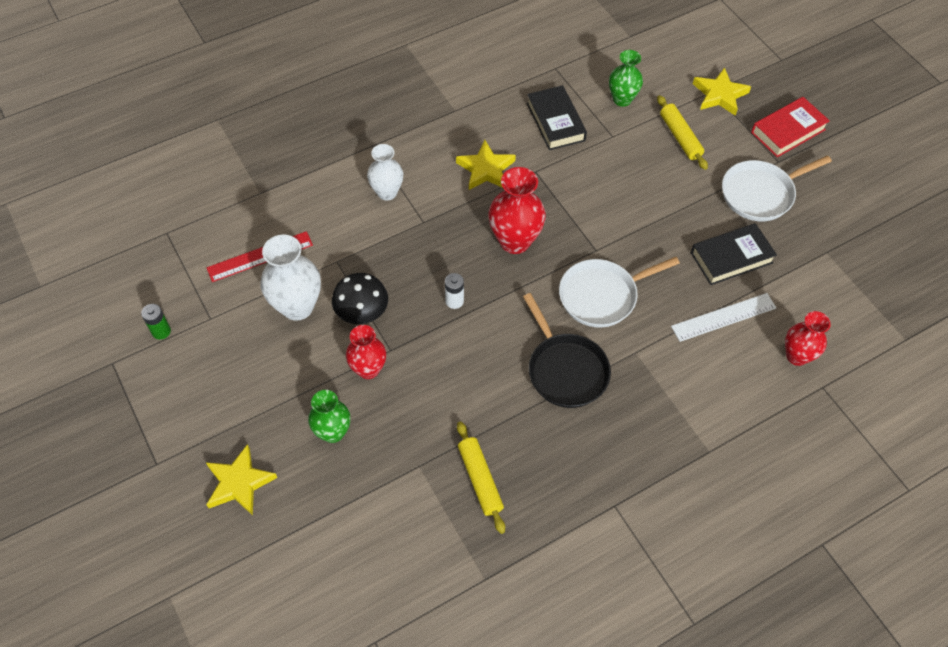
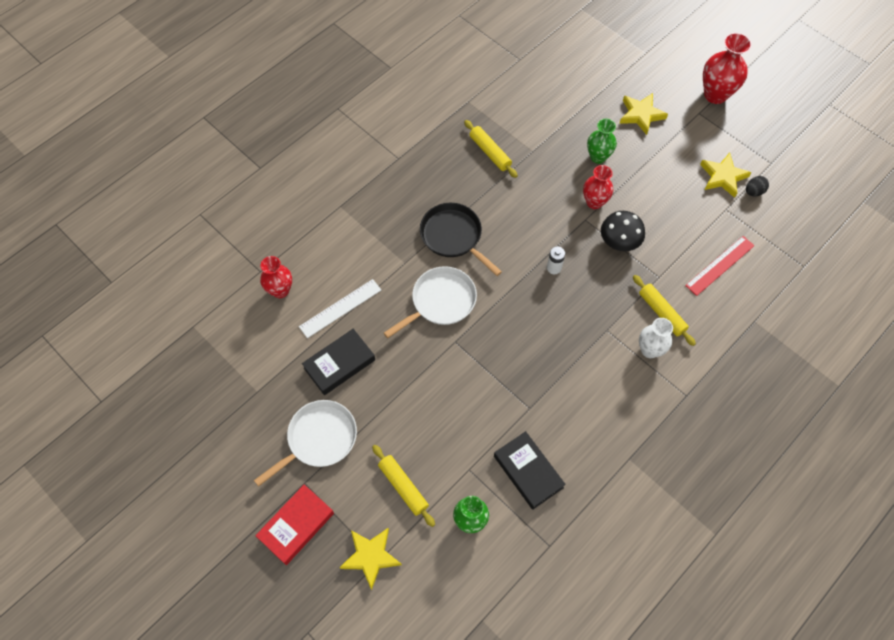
camera: 165 degrees right, 5 degrees up
(161, 331) = (753, 192): green battery -> black egg
(297, 306) = (668, 233): white vase -> none
(355, 224) = (661, 313): none -> yellow rolling pin
(486, 169) = (574, 397): yellow star -> yellow star (723, 177)
(515, 241) = (524, 332): red vase -> red vase (715, 94)

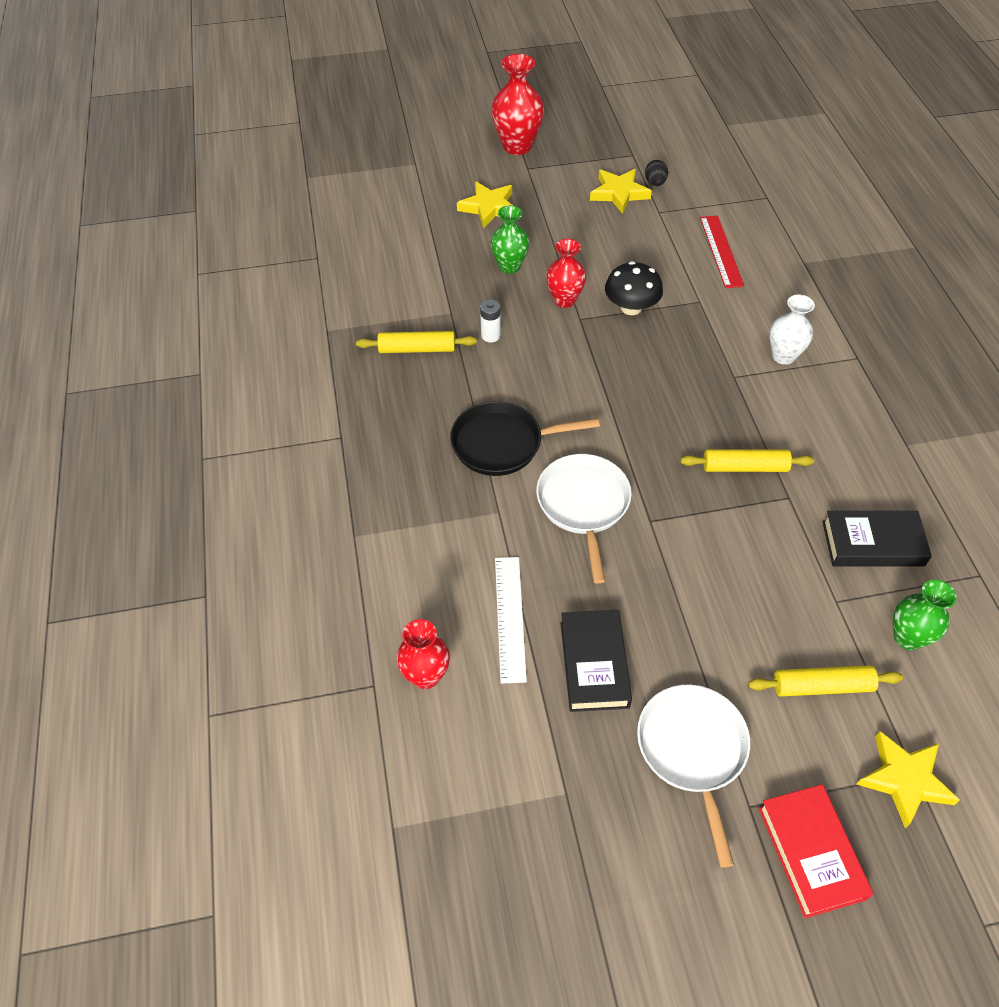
camera: 55 degrees left, 10 degrees down
(554, 268) = (620, 377): white battery -> white battery (490, 335)
(661, 313) = (745, 323): yellow rolling pin -> yellow rolling pin (744, 467)

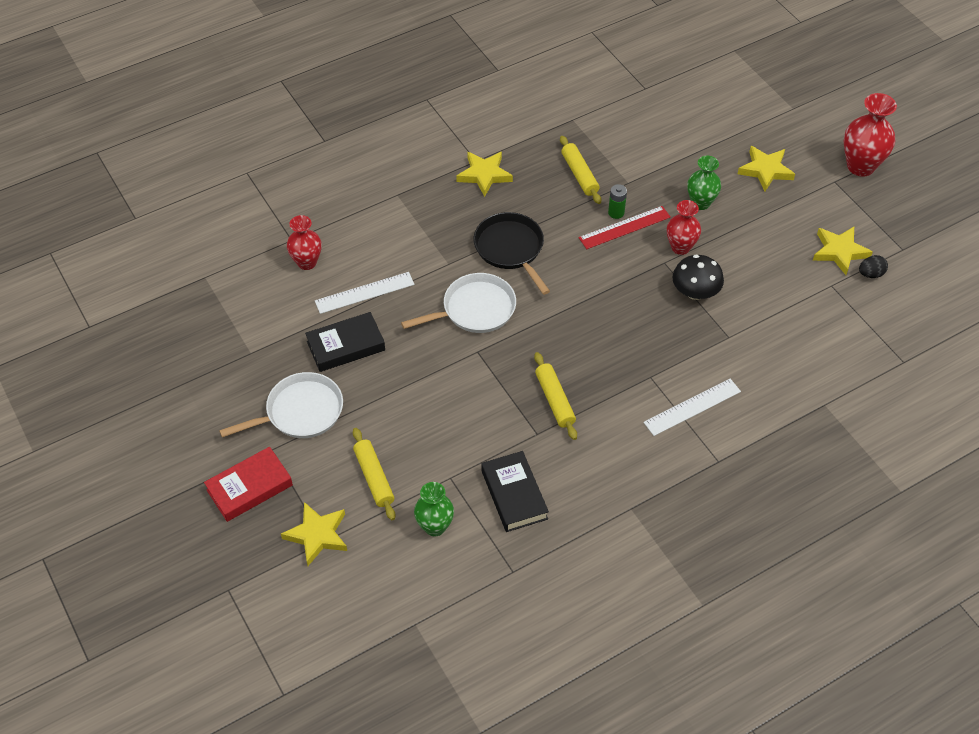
camera: 70 degrees right, 0 degrees up
(369, 436) = (484, 175): none -> yellow star
(490, 335) = (616, 213): white battery -> green battery
(721, 251) = (803, 340): red ruler -> red ruler (624, 227)
(783, 356) = (692, 407): white vase -> white ruler

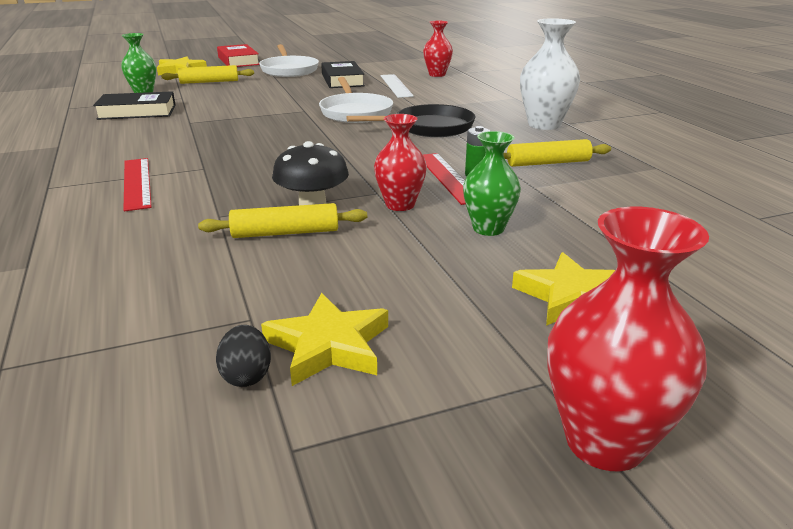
camera: 100 degrees right, 25 degrees down
(484, 175) = (544, 124): yellow star -> white vase
(554, 400) = (219, 130): yellow rolling pin -> yellow rolling pin (285, 233)
(692, 407) = (137, 183): white ruler -> red ruler

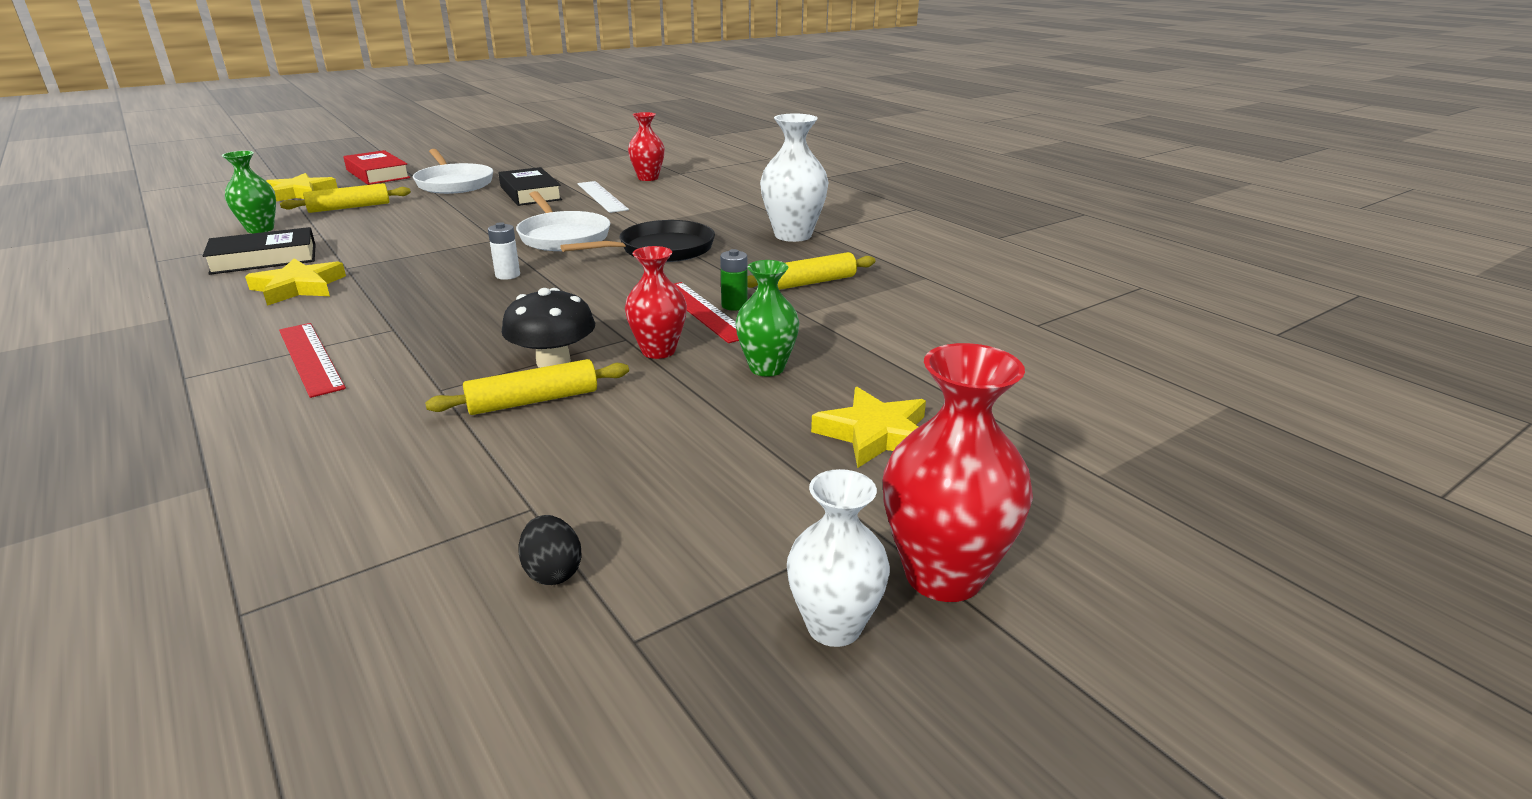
camera: 15 degrees left, 0 degrees up
(302, 137) = (507, 275): none -> white battery
(328, 345) = (633, 524): yellow star -> yellow star (298, 287)
(480, 472) = (834, 626): none -> white vase

